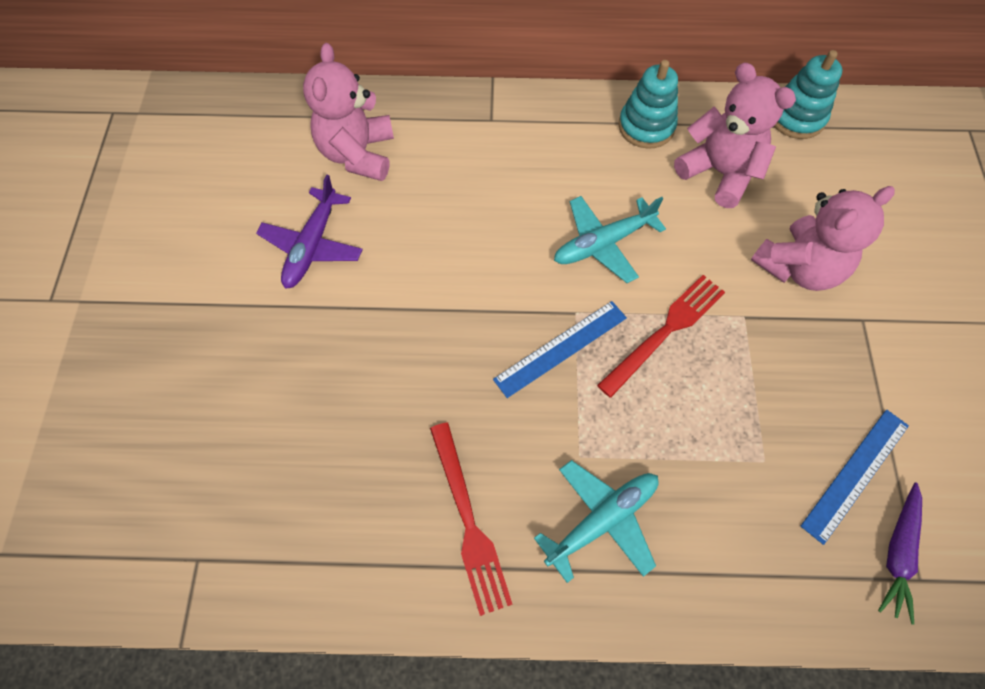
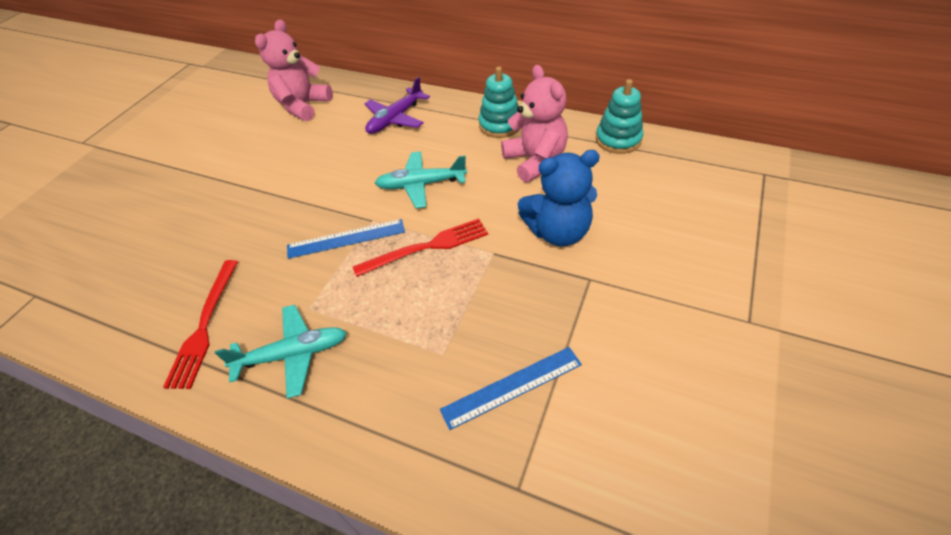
camera: 25 degrees right, 15 degrees down
(313, 245) = (239, 146): purple plane -> purple plane (395, 118)
(799, 267) = (558, 232): pink teddy bear -> blue teddy bear
(897, 553) = (511, 459): purple carrot -> none

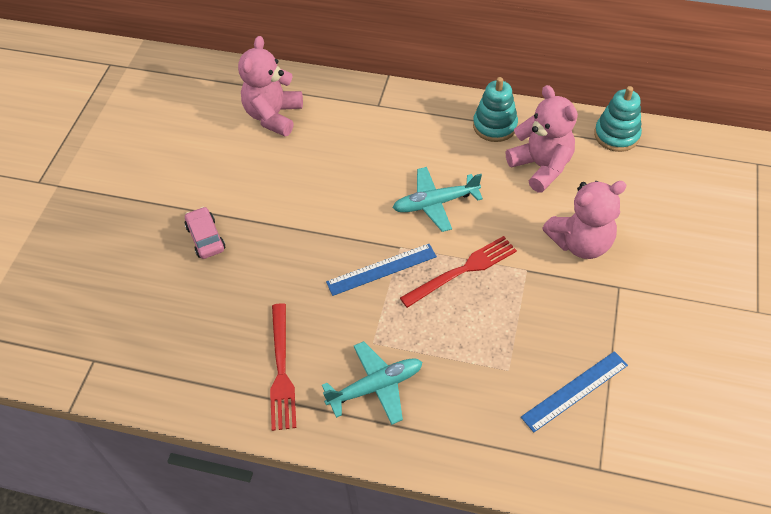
camera: 10 degrees left, 5 degrees up
(195, 197) = (206, 238): none -> pink car
(395, 118) = (382, 125): purple plane -> none
(558, 232) = (580, 243): blue teddy bear -> pink teddy bear

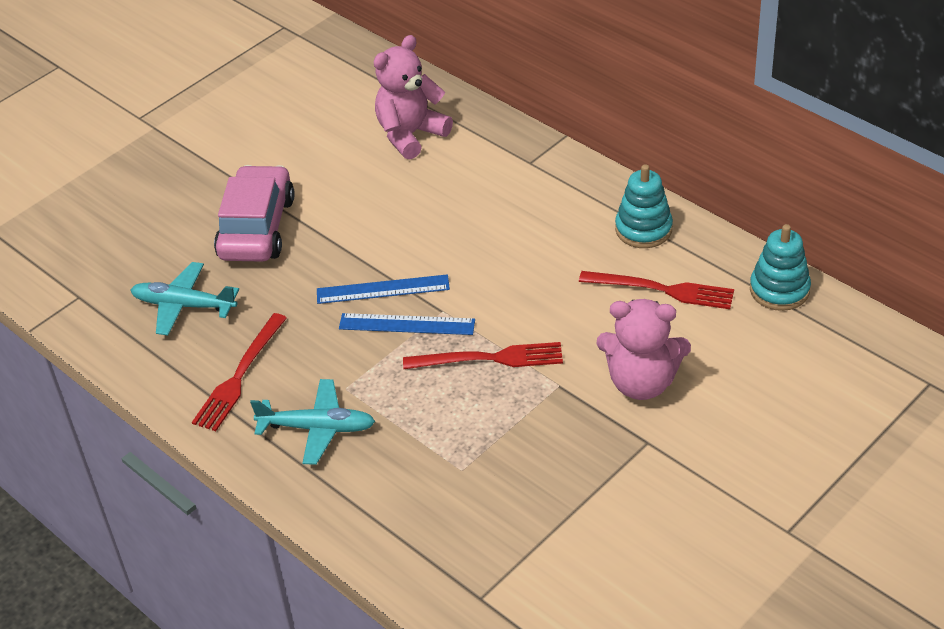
camera: 30 degrees right, 10 degrees down
(206, 238) = (257, 228): pink car -> pink car, size x1.87
(436, 203) = (514, 283): turquoise plane -> turquoise plane (184, 305)
(541, 166) = (661, 290): pink teddy bear -> red fork
(574, 391) = (514, 518): blue ruler -> blue ruler (383, 289)

